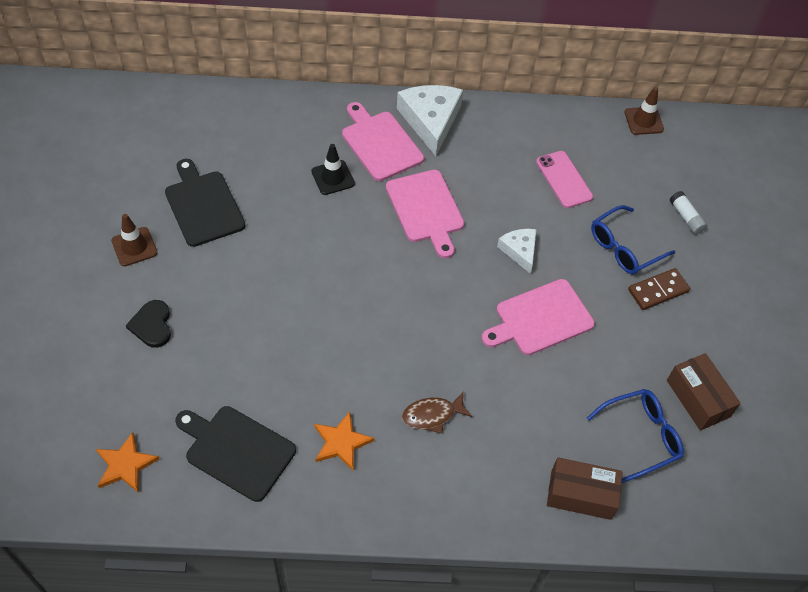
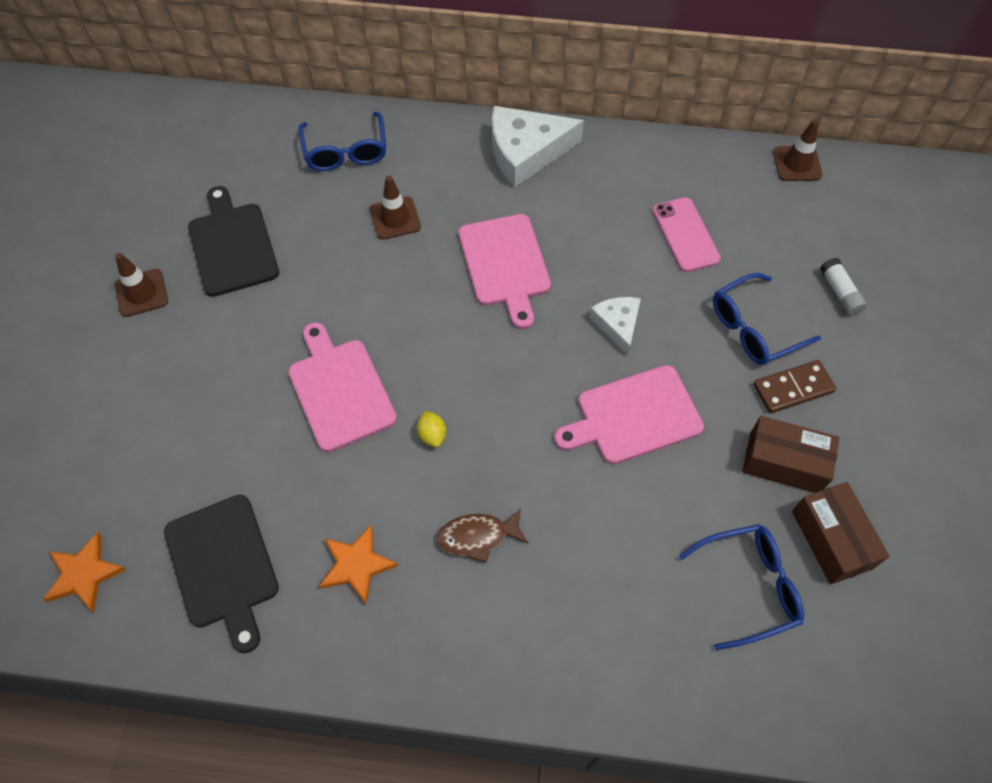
camera: 10 degrees right, 5 degrees up
(152, 325) = (146, 394): black heart -> none
(236, 451) = (223, 566): black cutting board -> black cutting board turned 150 degrees counterclockwise
(285, 127) = (346, 152): none -> blue glasses
(333, 177) = (395, 218): black traffic cone -> brown traffic cone
(380, 143) = (459, 178): pink cutting board -> pink cutting board (339, 390)
(386, 342) = (432, 435): none -> yellow lemon
(430, 121) = (526, 152): white cheese -> white cheese turned 105 degrees counterclockwise
(581, 495) = (659, 662): brown box -> brown box (784, 463)

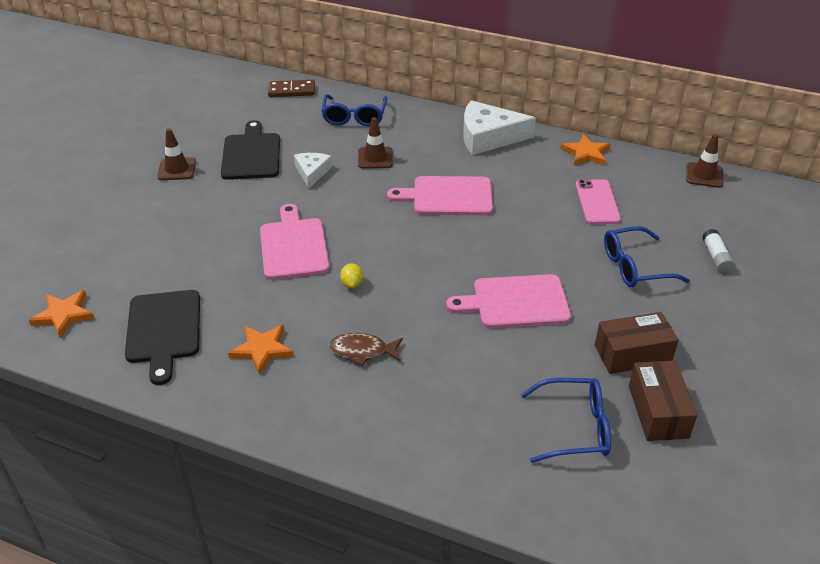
camera: 15 degrees right, 20 degrees down
(505, 264) = (448, 196): pink cutting board -> pink cutting board turned 90 degrees clockwise
(617, 324) = (523, 245): white cheese -> white cheese (312, 172)
(651, 155) = (586, 153): none -> orange star
(784, 463) = (632, 354): brown box -> brown box turned 45 degrees counterclockwise
(793, 388) = (655, 309): brown domino -> brown domino (291, 91)

